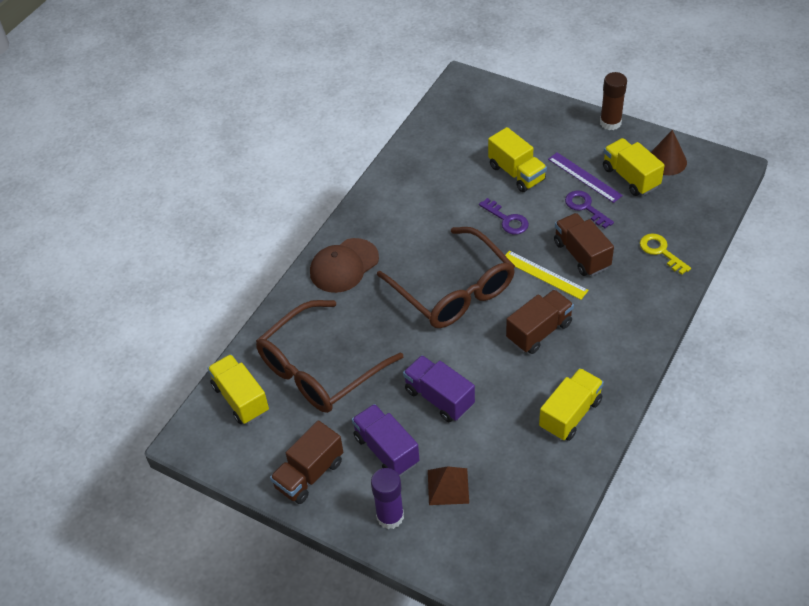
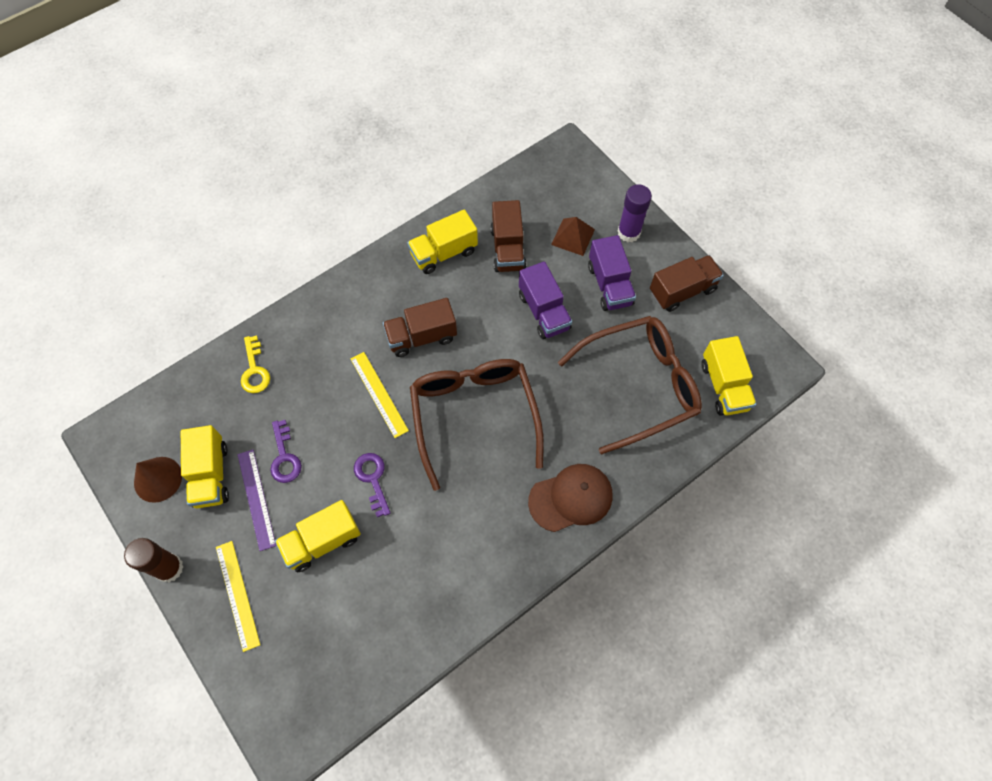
camera: 160 degrees left, 15 degrees up
(516, 173) = (322, 541): yellow truck -> yellow truck turned 105 degrees counterclockwise
(552, 128) = (237, 595): none -> yellow ruler
(581, 255) = (329, 400): brown truck -> brown truck (508, 249)

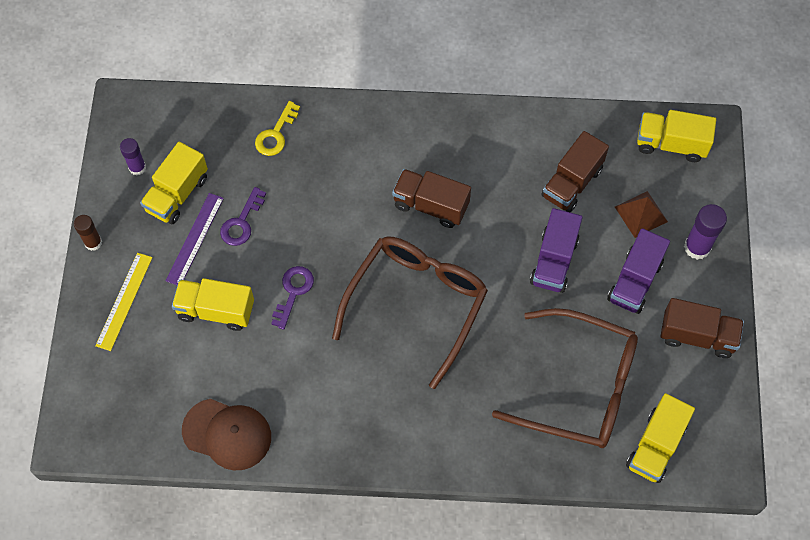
camera: 40 degrees right, 0 degrees up
(158, 479) = (137, 167): brown cone -> purple glue stick
(169, 568) = (93, 242): brown glue stick -> brown glue stick, size x0.66
(379, 394) = (355, 227): yellow ruler -> none
(444, 253) = (512, 146): yellow truck -> yellow truck (671, 144)
(571, 498) = (436, 432): brown cap -> brown cap (227, 434)

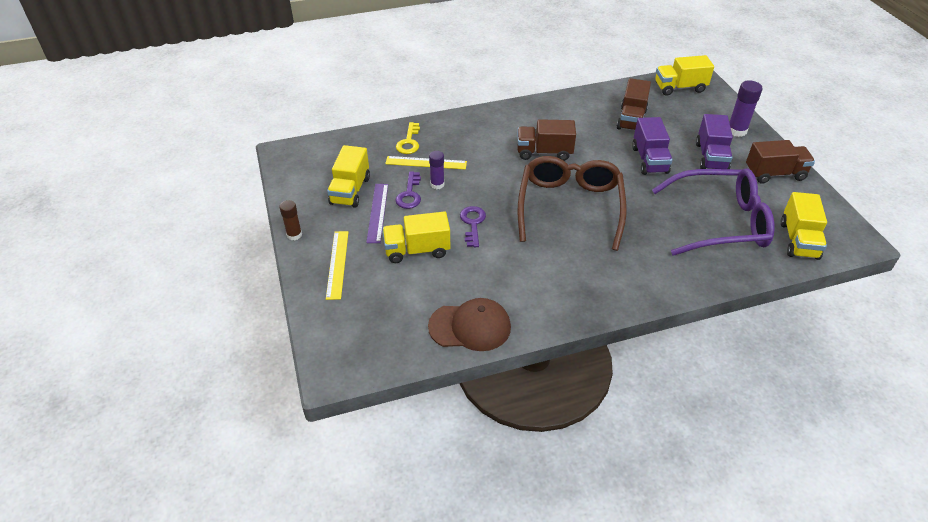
camera: 20 degrees left, 20 degrees down
(137, 167) = (311, 183): purple glue stick -> purple glue stick (437, 184)
(281, 176) = (426, 163): none -> yellow ruler
(579, 387) = (719, 222): brown glasses -> purple glasses
(641, 214) = (688, 123): brown pyramid -> none

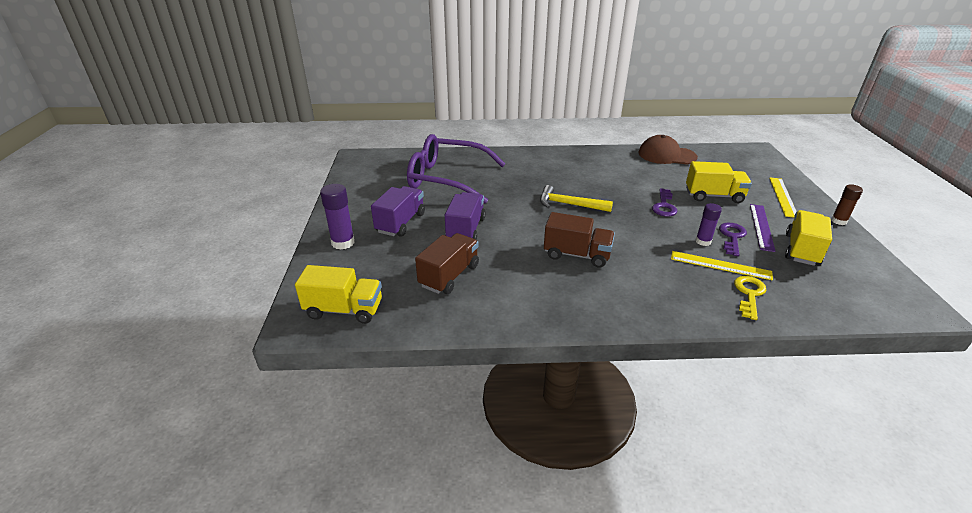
camera: 165 degrees left, 10 degrees down
(570, 207) = (569, 204): brown glasses -> yellow hammer
(774, 174) = (359, 201): brown truck -> none
(798, 240) = (400, 162): yellow truck -> none

